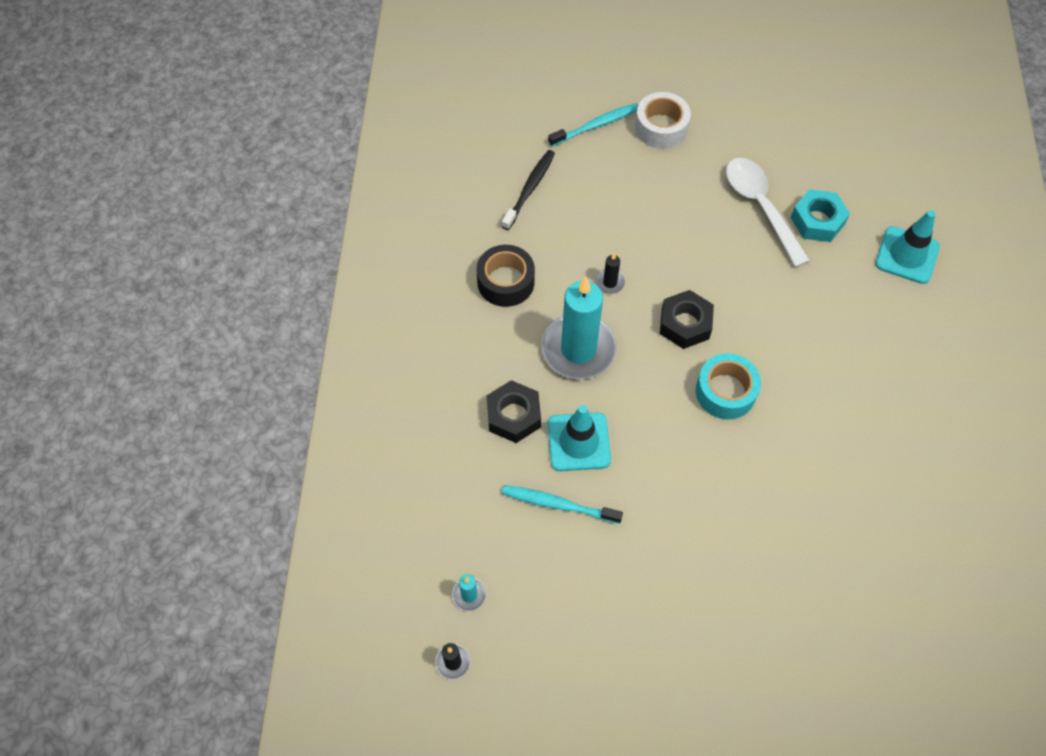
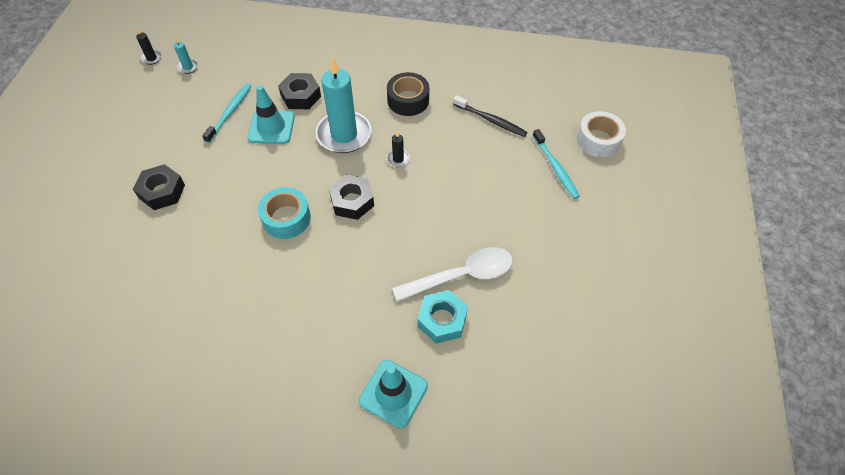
camera: 95 degrees right, 5 degrees down
(661, 127) = (554, 213): white tape -> white tape (598, 140)
(715, 555) = (162, 191): none -> black nut

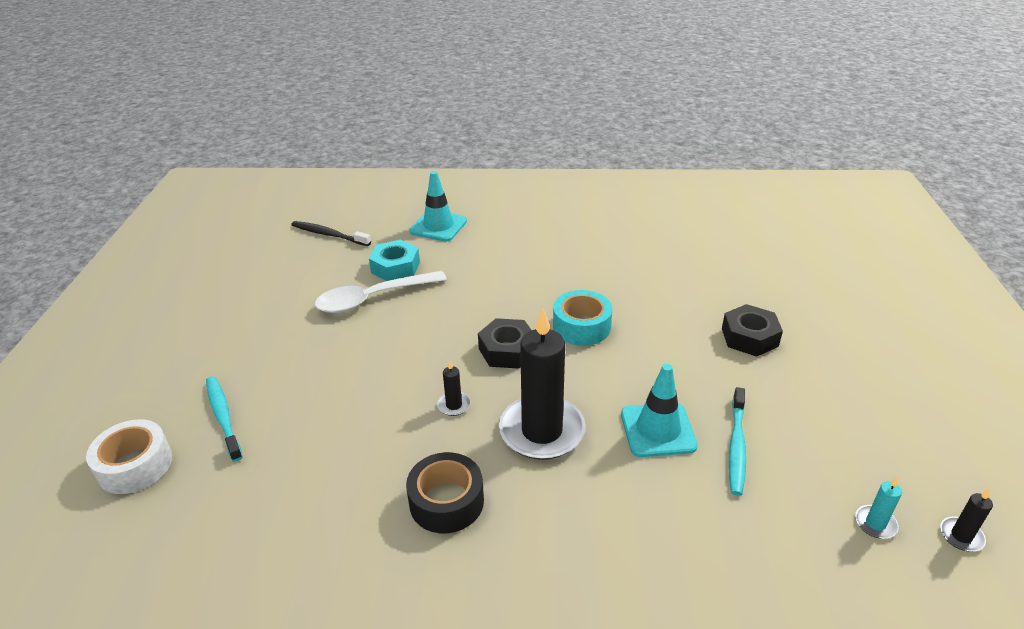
camera: 175 degrees right, 20 degrees down
(300, 96) = (637, 488): black nut -> none
(344, 134) = (542, 431): turquoise candle -> black candle
(491, 120) = (304, 480): black toothbrush -> black toothbrush (329, 235)

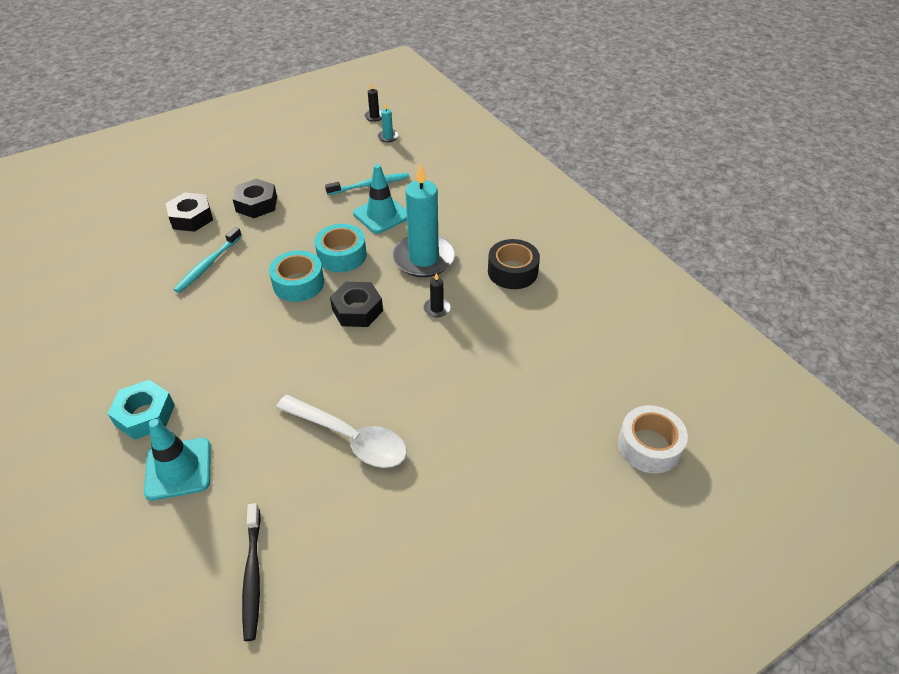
camera: 125 degrees left, 10 degrees up
(223, 417) = (564, 431): turquoise toothbrush -> turquoise toothbrush (208, 265)
(395, 267) = (286, 455): turquoise nut -> turquoise nut (145, 415)
(542, 431) = (423, 258): black candle -> turquoise candle
(602, 369) = (342, 255): none -> turquoise tape
(750, 289) = (191, 218): none -> black nut

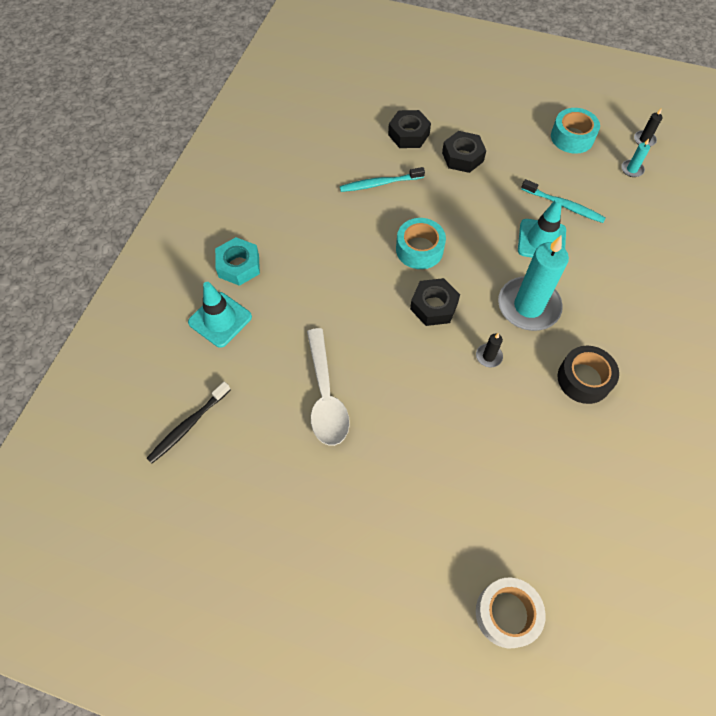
camera: 50 degrees right, 15 degrees up
(342, 255) = (473, 251): turquoise tape -> turquoise tape (572, 137)

